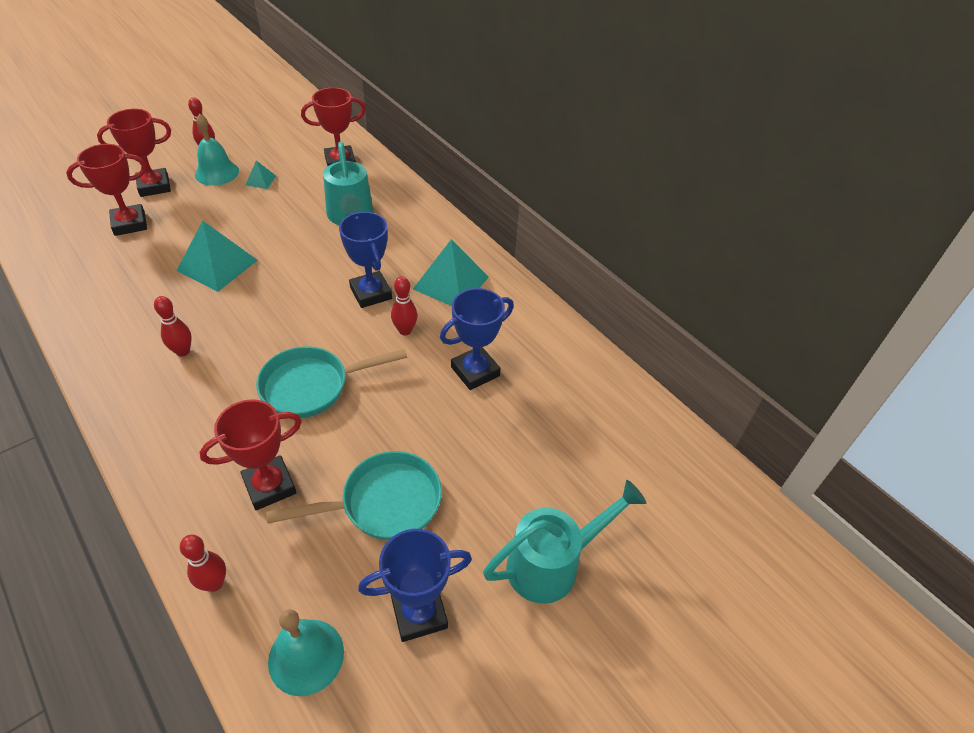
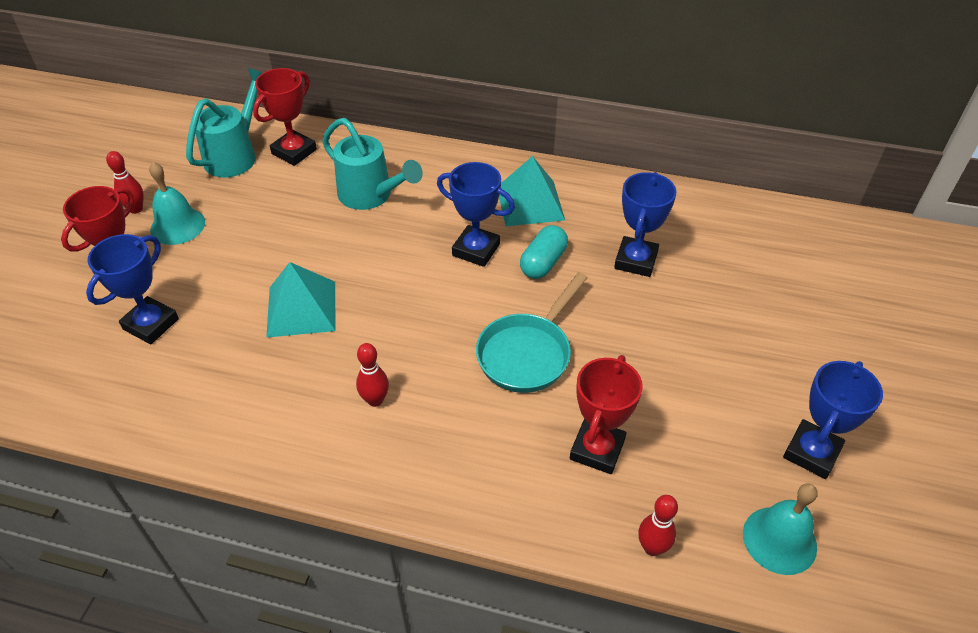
camera: 35 degrees left, 0 degrees up
(130, 224) = (151, 324): red trophy -> blue trophy
(261, 180) = (236, 209): turquoise pyramid -> none
(383, 503) = (694, 399): turquoise pan -> none
(405, 330) = (543, 263): red bowling pin -> turquoise capsule
(552, 564) = (848, 357): turquoise watering can -> turquoise watering can (235, 155)

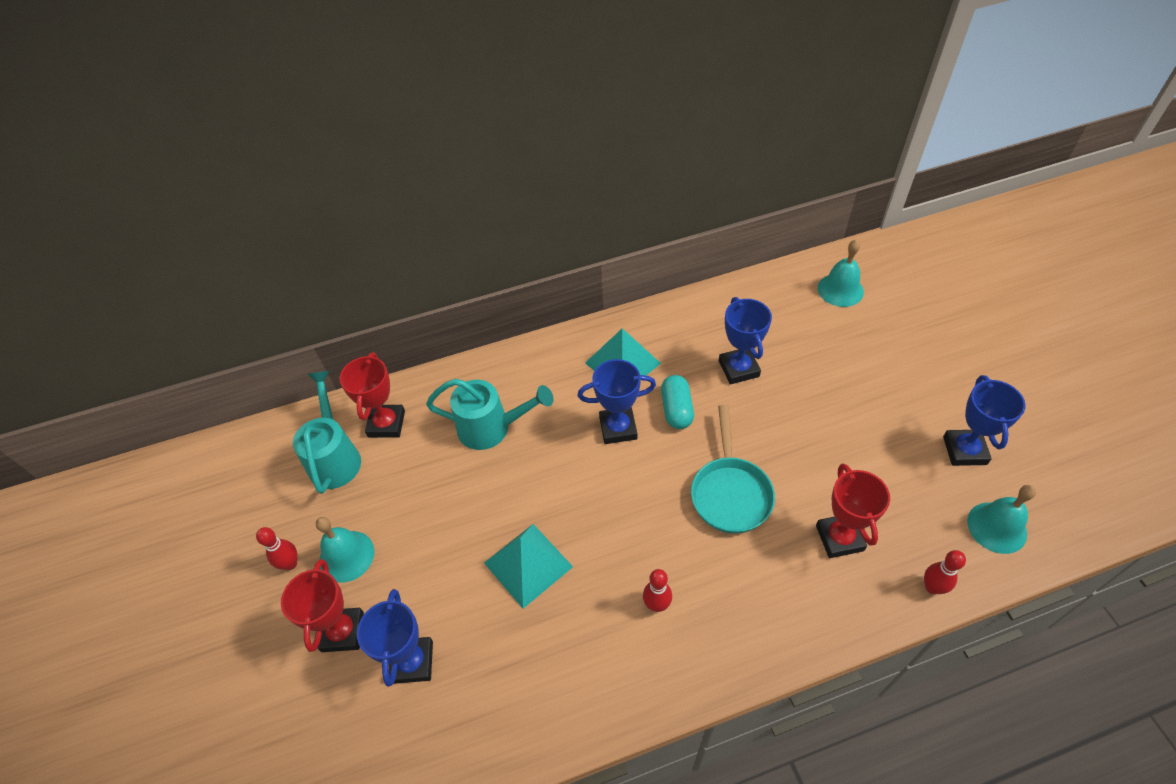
camera: 30 degrees left, 5 degrees up
(810, 246) = (840, 290): none -> turquoise bell

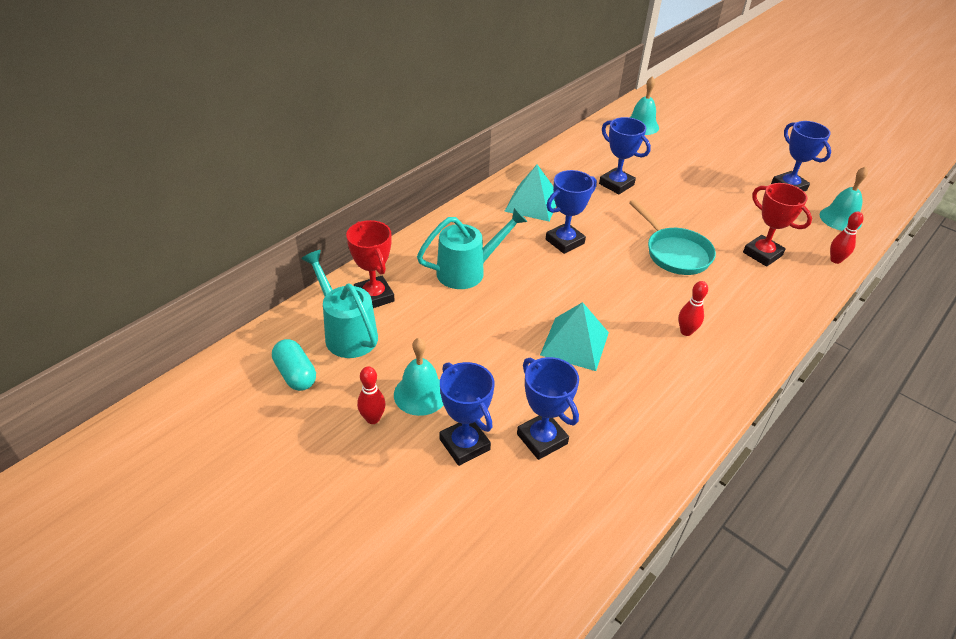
camera: 35 degrees left, 10 degrees down
(343, 632) = (464, 444): red trophy -> blue trophy
(676, 409) = (596, 219): turquoise capsule -> turquoise capsule (296, 374)

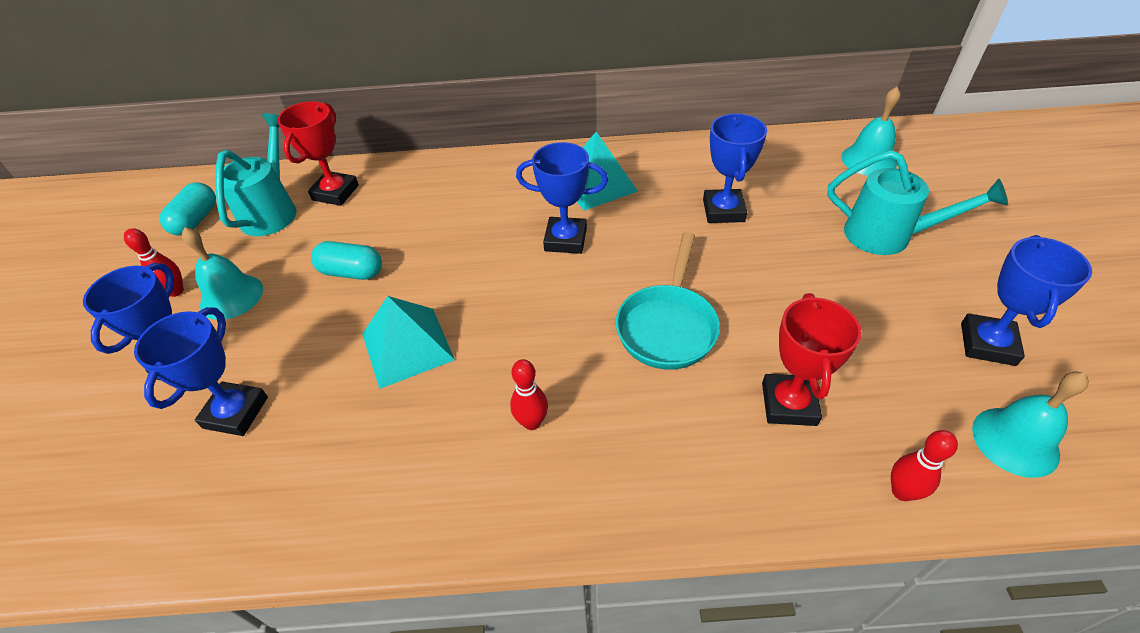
camera: 50 degrees right, 5 degrees up
(467, 271) = (434, 215): turquoise watering can -> turquoise watering can (888, 236)
(474, 331) = (351, 272): none -> turquoise capsule

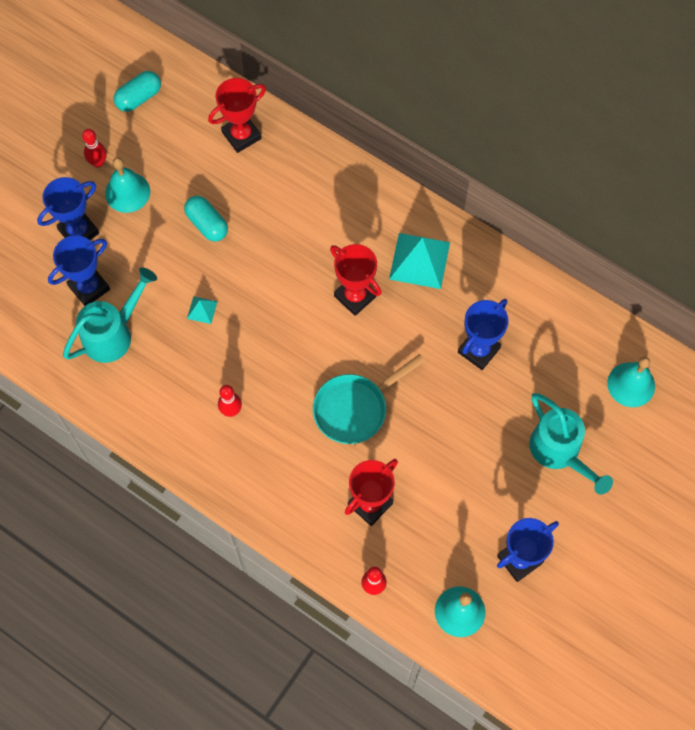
camera: 35 degrees right, 20 degrees up
(272, 210) = (191, 124): turquoise watering can -> turquoise watering can (113, 334)
(407, 346) = (202, 310): turquoise pyramid -> turquoise pyramid, size x0.47
(565, 240) = (355, 296): blue trophy -> red trophy

